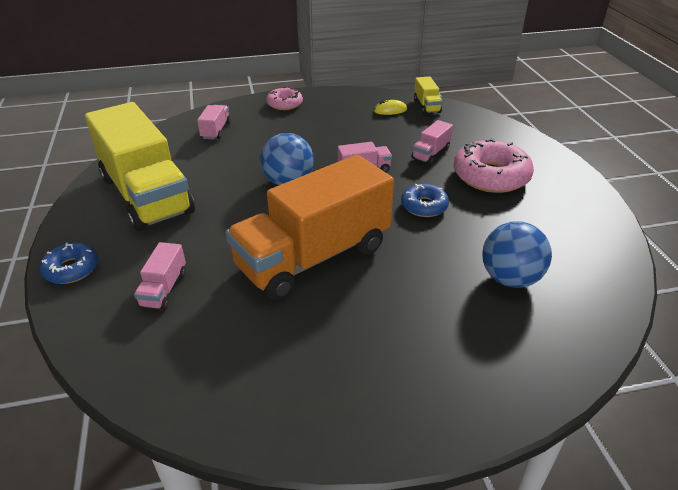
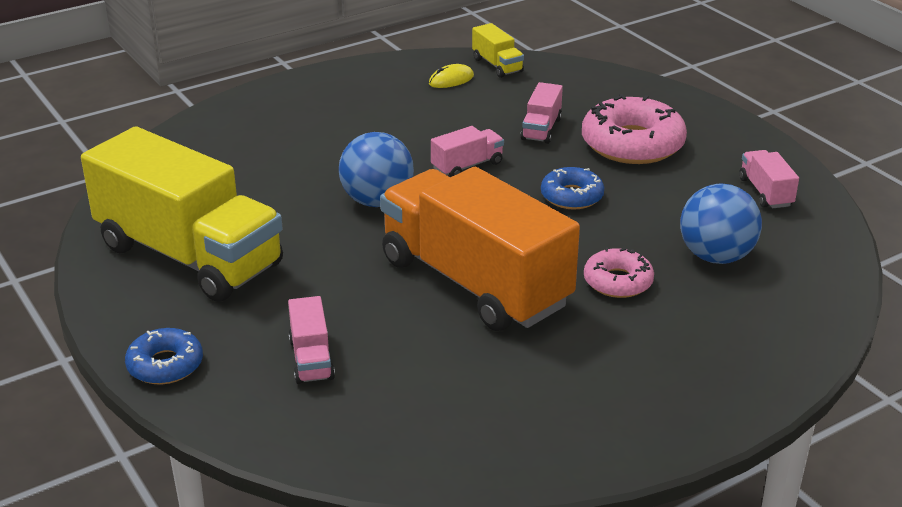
camera: 20 degrees left, 5 degrees down
(216, 130) = (219, 151): pink truck -> pink truck (765, 192)
(284, 104) = (293, 96): pink donut -> pink donut (618, 281)
(313, 257) = (474, 283): orange truck -> orange truck turned 105 degrees clockwise

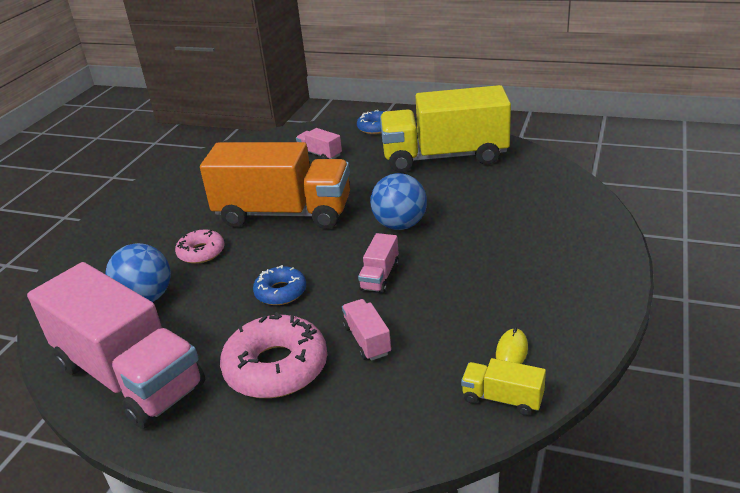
camera: 145 degrees right, 0 degrees up
(765, 192) = (129, 376): pink truck -> pink truck, size x2.50

